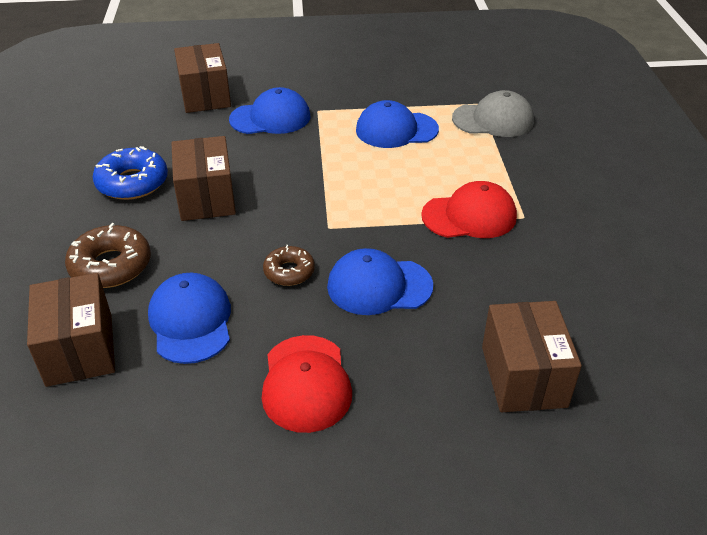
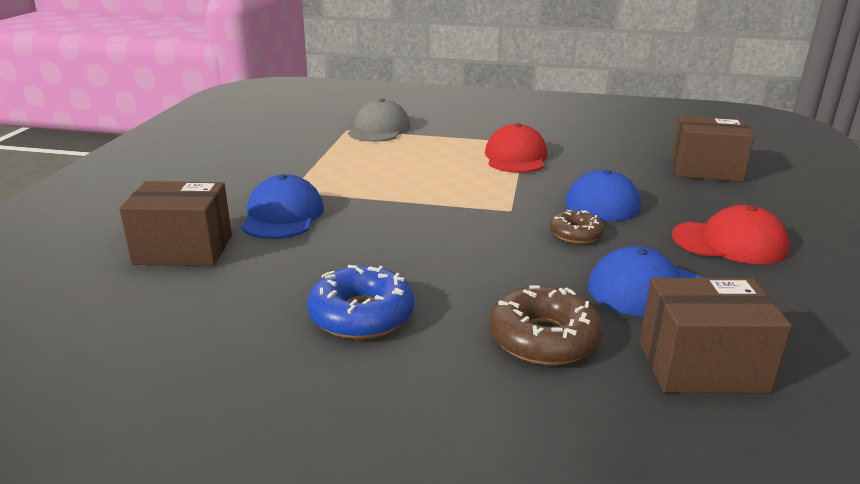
camera: 75 degrees left, 15 degrees down
(206, 198) = (427, 266): brown box -> none
(396, 130) = (363, 163): blue cap -> none

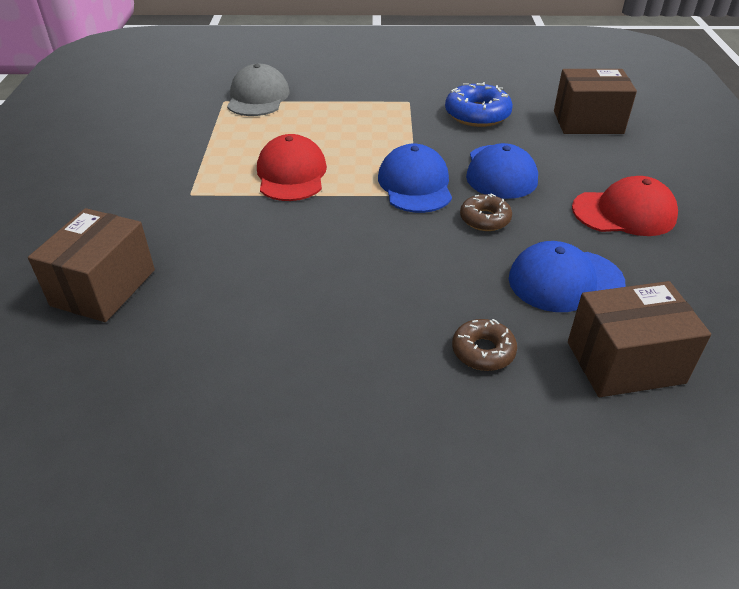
camera: 10 degrees left, 15 degrees up
(183, 250) = (103, 287): brown box -> brown box turned 60 degrees counterclockwise
(283, 215) = (192, 229): blue cap -> blue cap (415, 184)
(361, 315) = (308, 347): blue donut -> blue donut (477, 114)
(516, 157) = (405, 123): red cap -> red cap (291, 174)
(543, 339) = (483, 351): brown donut -> brown donut, size x0.62

